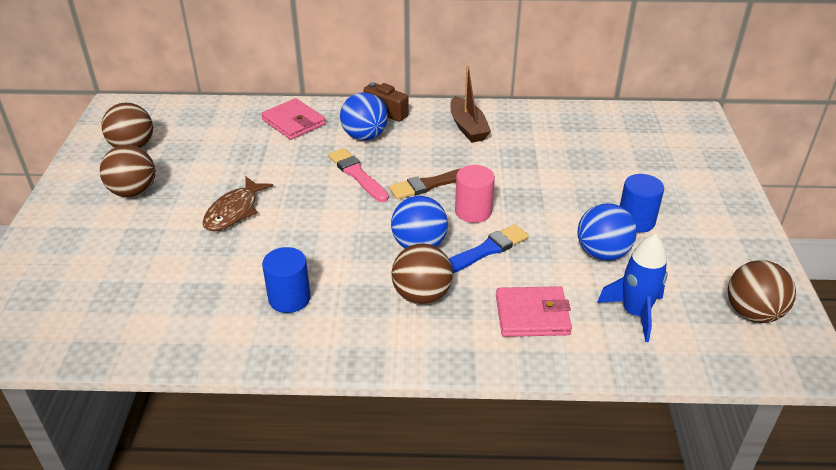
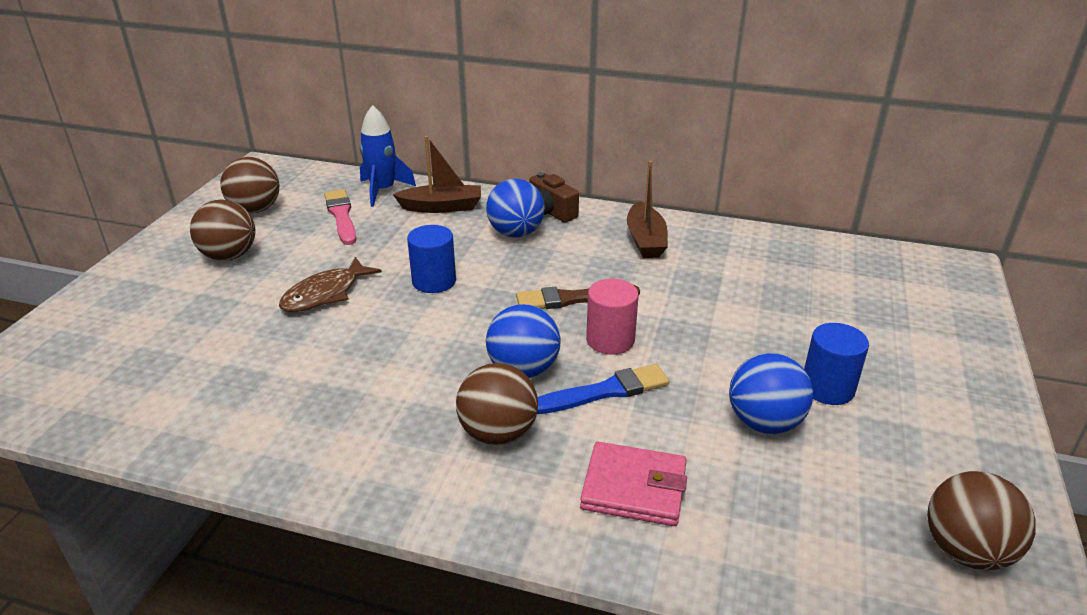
camera: 15 degrees right, 5 degrees down
(289, 298) = (335, 406): blue cylinder -> blue cylinder (434, 281)
(293, 122) = (441, 207): pink wallet -> brown boat
(357, 174) = (487, 274): pink brush -> pink brush (341, 216)
(635, 313) = (782, 514): blue rocket -> blue rocket (383, 191)

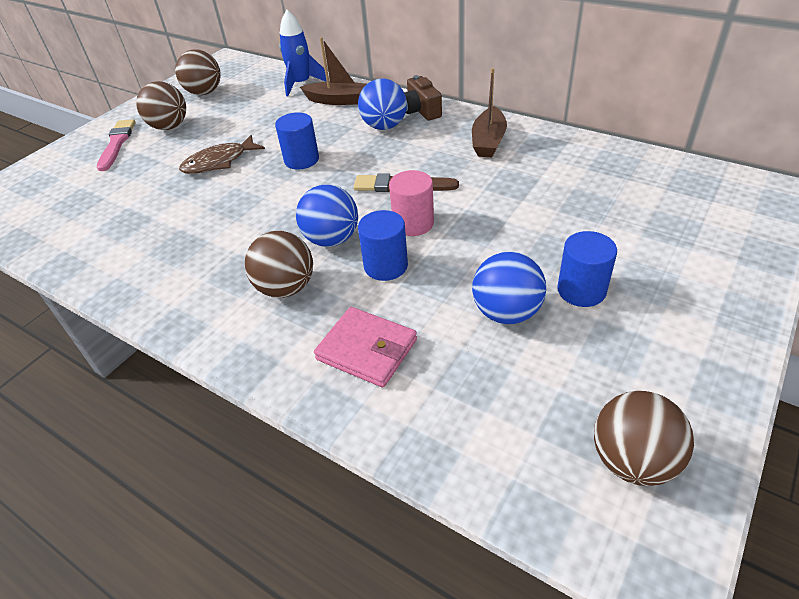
camera: 20 degrees right, 10 degrees up
(341, 216) = (261, 102): pink brush -> pink brush (117, 144)
(604, 391) = (386, 266): blue brush -> blue cylinder

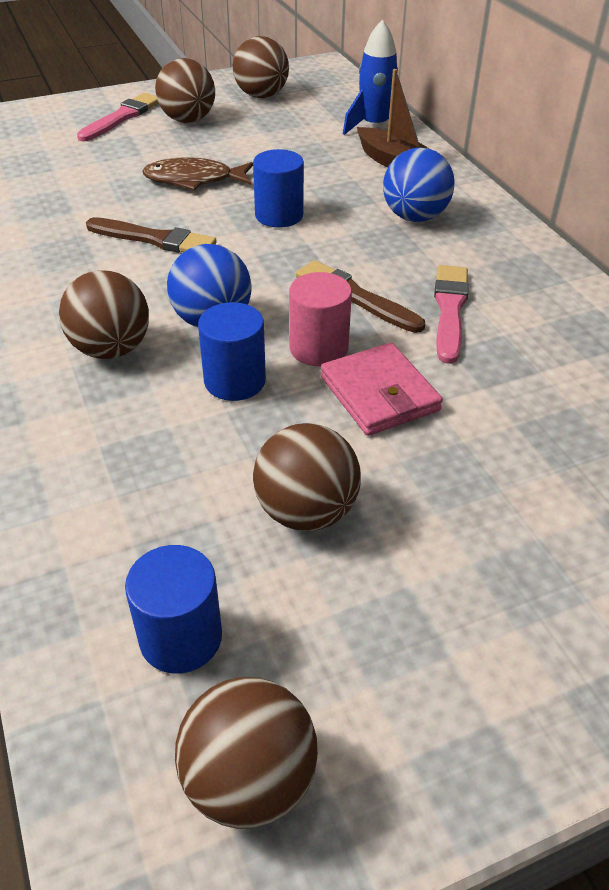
camera: 30 degrees right, 0 degrees up
(235, 209) = (154, 239): none -> brown brush
(367, 350) = (114, 461): pink wallet -> pink wallet (379, 394)
(421, 111) = (481, 216): brown camera -> none
(460, 168) = (449, 310): none -> pink brush
(488, 141) = (524, 292): brown boat -> none
(506, 312) = (306, 511): blue ball -> brown ball
(581, 290) = (428, 540): blue cylinder -> blue cylinder (181, 637)

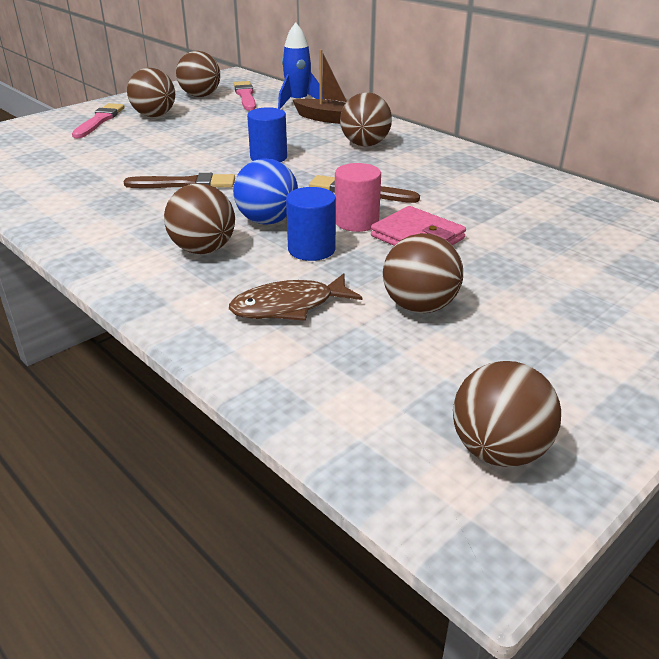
camera: 20 degrees left, 10 degrees down
(181, 637) = (389, 391): blue cylinder -> none
(194, 180) = (187, 147): brown fish -> brown fish (289, 306)
(414, 217) = (365, 144): blue ball -> brown ball
(449, 310) = (428, 187): pink brush -> pink brush (245, 96)

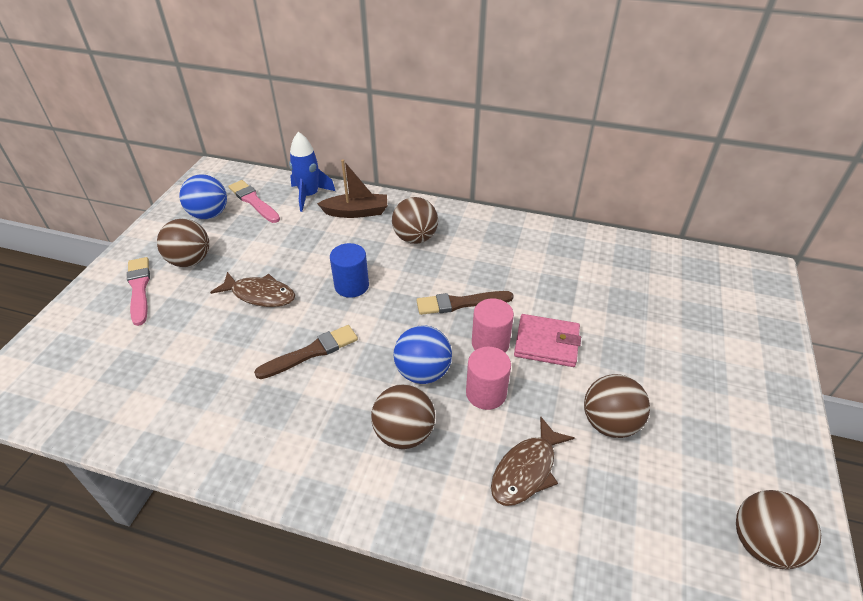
camera: 30 degrees left, 10 degrees up
(185, 144) = (260, 295): none -> brown fish
(200, 96) = (209, 214): brown ball -> blue ball
(311, 249) = (486, 393): blue cylinder -> pink cylinder

